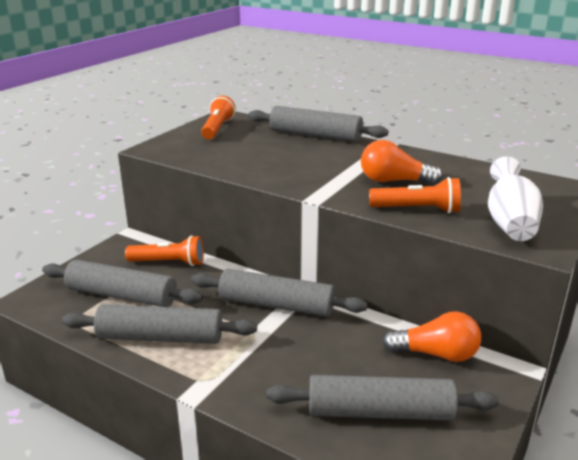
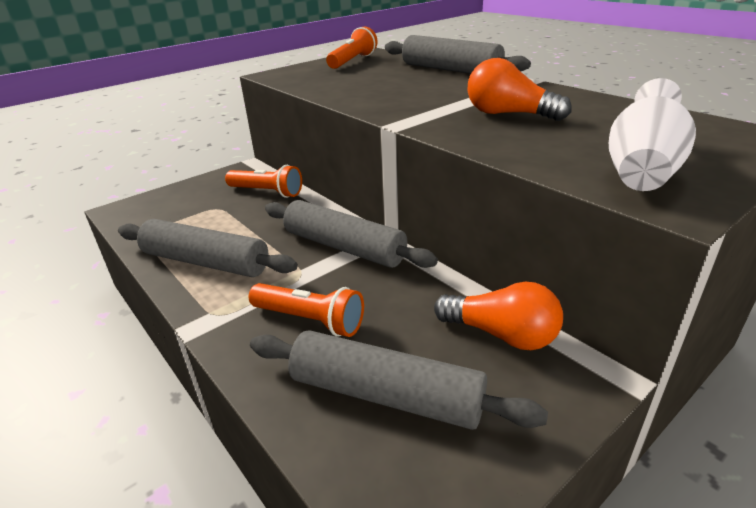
camera: 20 degrees right, 5 degrees up
(122, 296) = (201, 217): grey rolling pin -> none
(417, 209) = (516, 144): orange flashlight -> orange flashlight (310, 320)

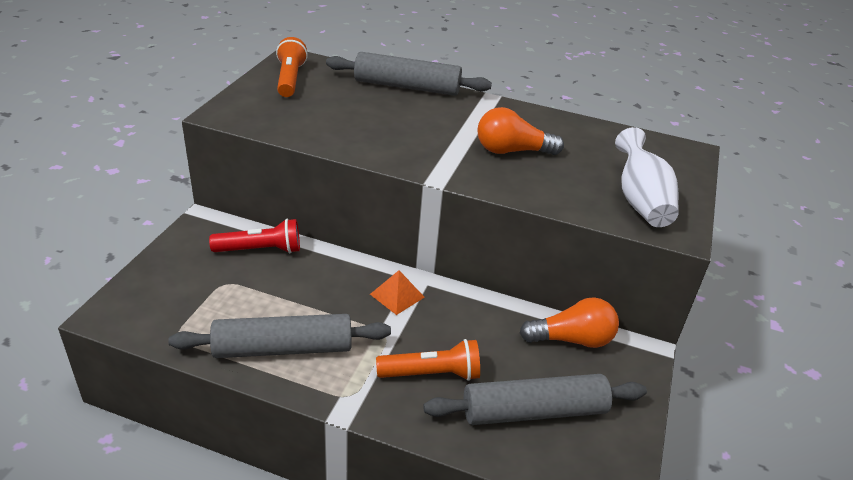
camera: 35 degrees left, 5 degrees up
(267, 192) = (260, 250): orange flashlight -> red flashlight
(344, 247) = (397, 295): grey rolling pin -> orange pyramid

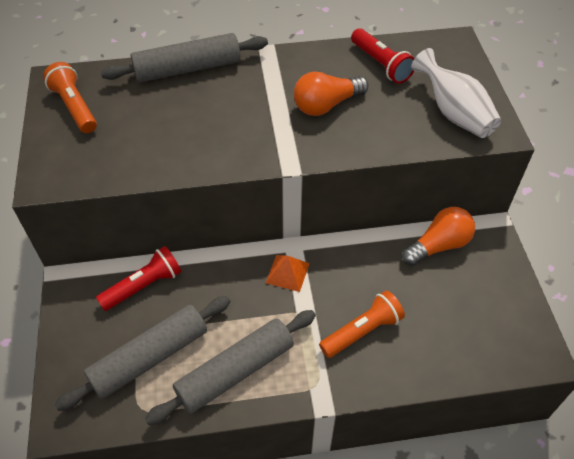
camera: 25 degrees left, 15 degrees up
(533, 411) = (452, 323): grey rolling pin -> grey rolling pin (149, 357)
(594, 142) = (381, 64): none -> red flashlight

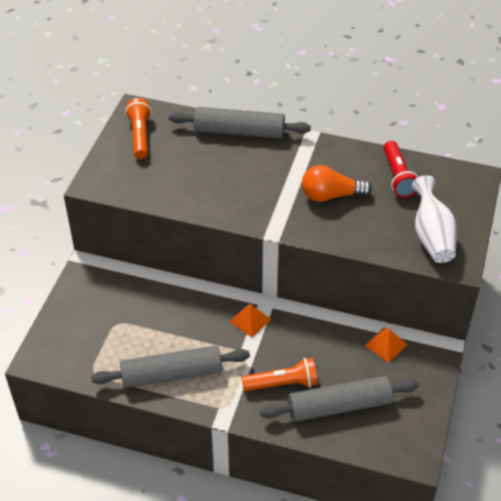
camera: 25 degrees right, 5 degrees down
(144, 286) = (137, 290): red flashlight -> none
(149, 357) = (116, 341): grey rolling pin -> grey rolling pin (339, 406)
(438, 245) = (386, 345): orange light bulb -> orange pyramid

